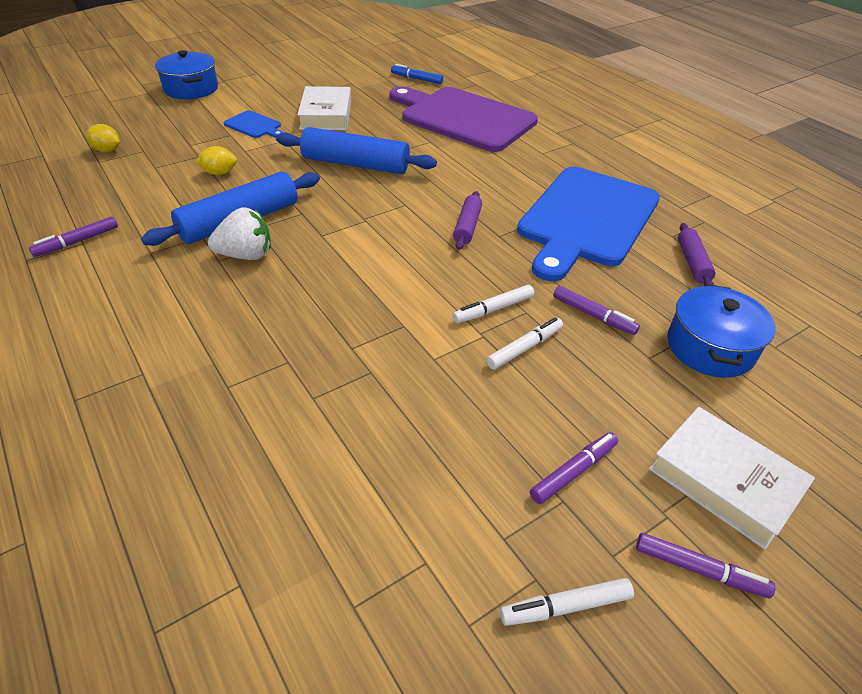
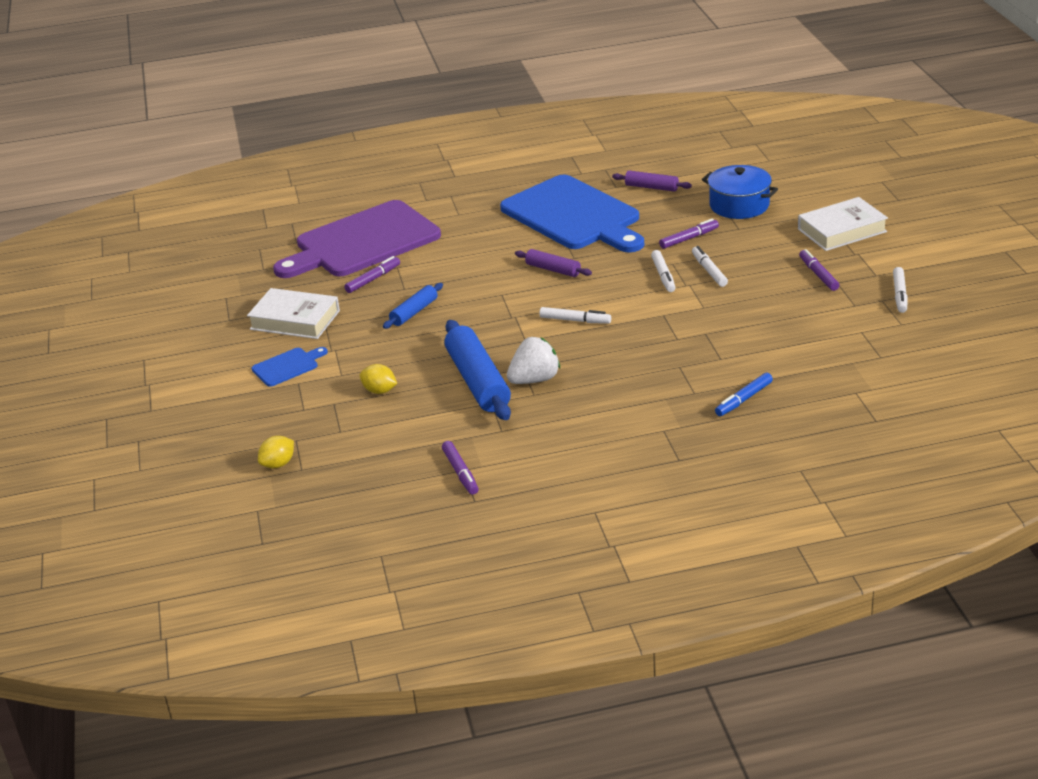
camera: 65 degrees left, 10 degrees down
(191, 89) = (153, 408): blue pot -> none
(219, 173) = (379, 391): yellow lemon -> yellow lemon turned 75 degrees counterclockwise
(246, 255) = (534, 380): white strawberry -> white strawberry turned 45 degrees clockwise
(356, 164) = (414, 312): blue rolling pin -> blue rolling pin, size x0.54
(369, 260) = (575, 320): none -> white marker
(416, 79) = (249, 256): blue marker -> blue marker (743, 399)
(699, 570) = (892, 253): purple marker -> purple marker (373, 279)

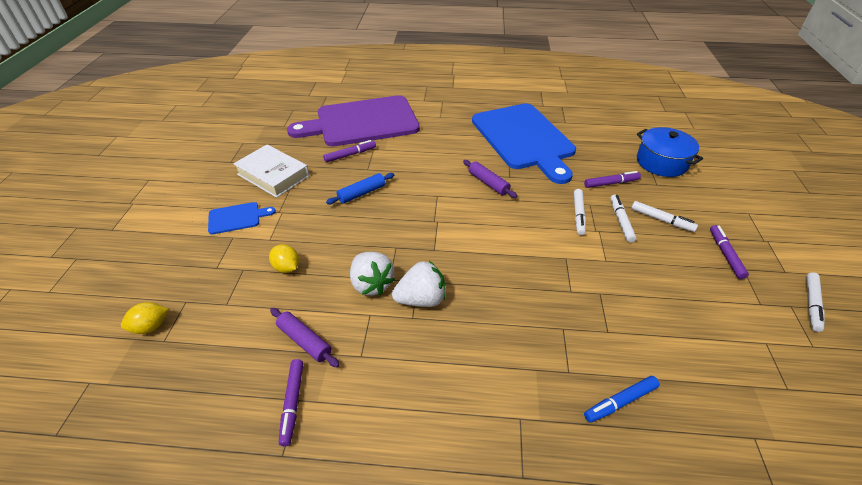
camera: 15 degrees right, 10 degrees up
(477, 381) = (371, 284): blue rolling pin -> white strawberry
(575, 320) = (485, 241): white marker -> white marker (661, 220)
(651, 187) = (593, 129): purple rolling pin -> purple rolling pin (305, 341)
(842, 230) = (753, 211): white book -> none

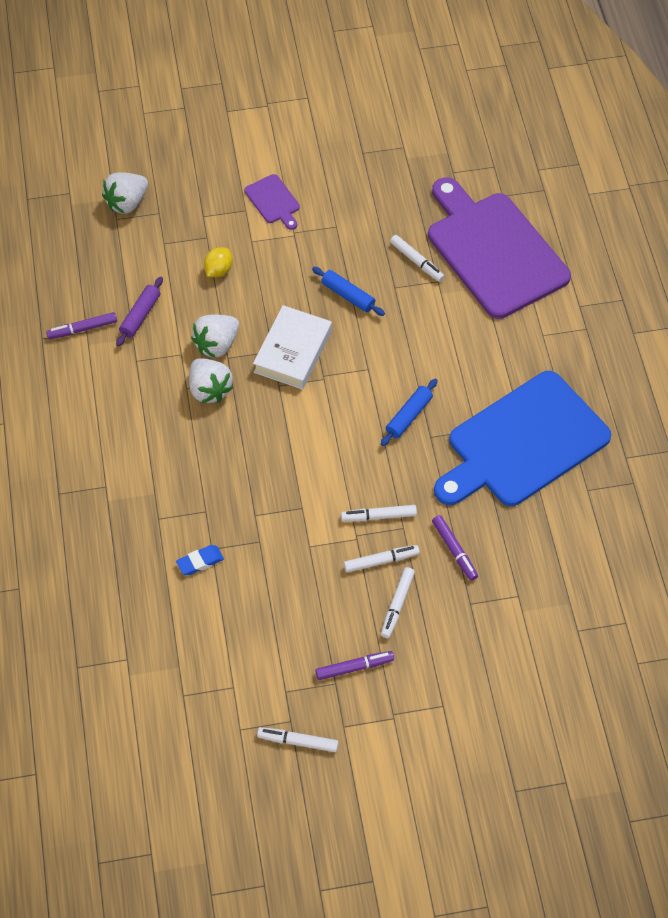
camera: 75 degrees right, 15 degrees up
(150, 327) = (127, 203): yellow lemon -> white strawberry
(237, 218) = (273, 201): blue cutting board -> purple cutting board
(273, 175) = (352, 202): white book -> white book (293, 352)
(350, 155) = (416, 261): purple marker -> white marker
(488, 183) = (409, 416): purple rolling pin -> blue rolling pin
(620, 402) = (137, 559): blue marker -> none
(623, 344) = (200, 562): none -> blue eraser
(661, 162) = (524, 612): blue pot -> none

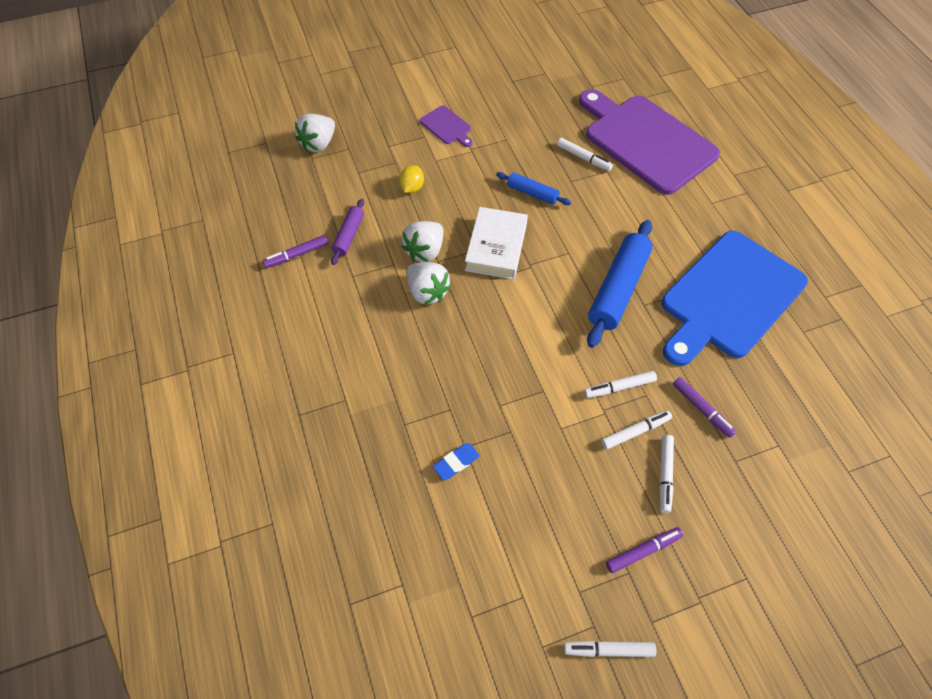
camera: 10 degrees left, 0 degrees up
(409, 416) = (618, 289): blue rolling pin -> blue rolling pin, size x1.86

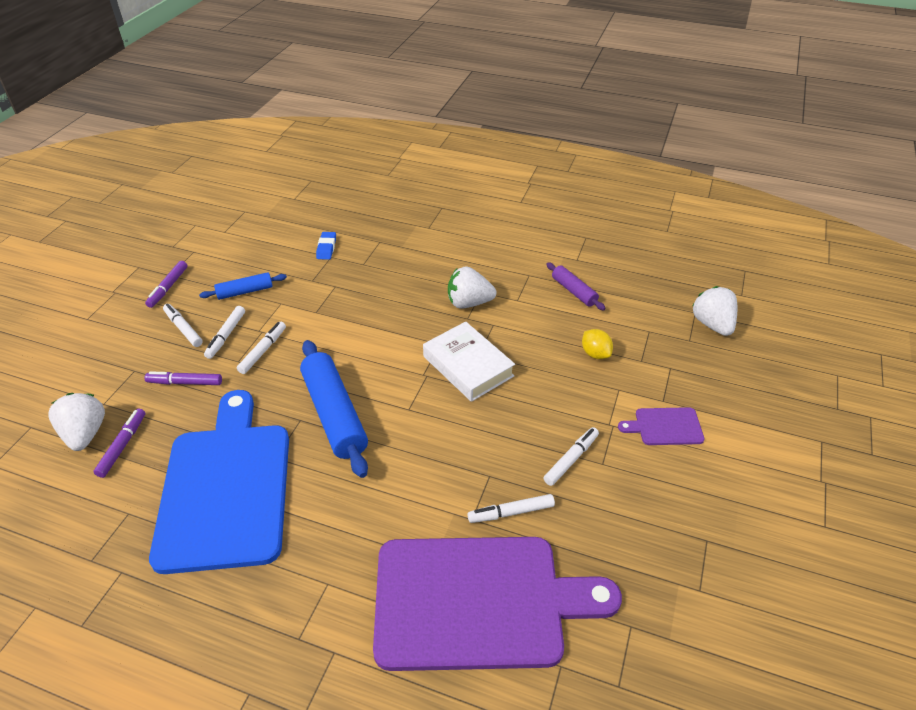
camera: 130 degrees right, 15 degrees down
(296, 255) = (581, 258): purple marker -> purple marker (122, 446)
(425, 251) = (511, 323): white strawberry -> white strawberry (85, 434)
(532, 193) = (504, 432): blue rolling pin -> blue rolling pin (245, 292)
(608, 649) = (156, 244): white marker -> white marker (571, 459)

